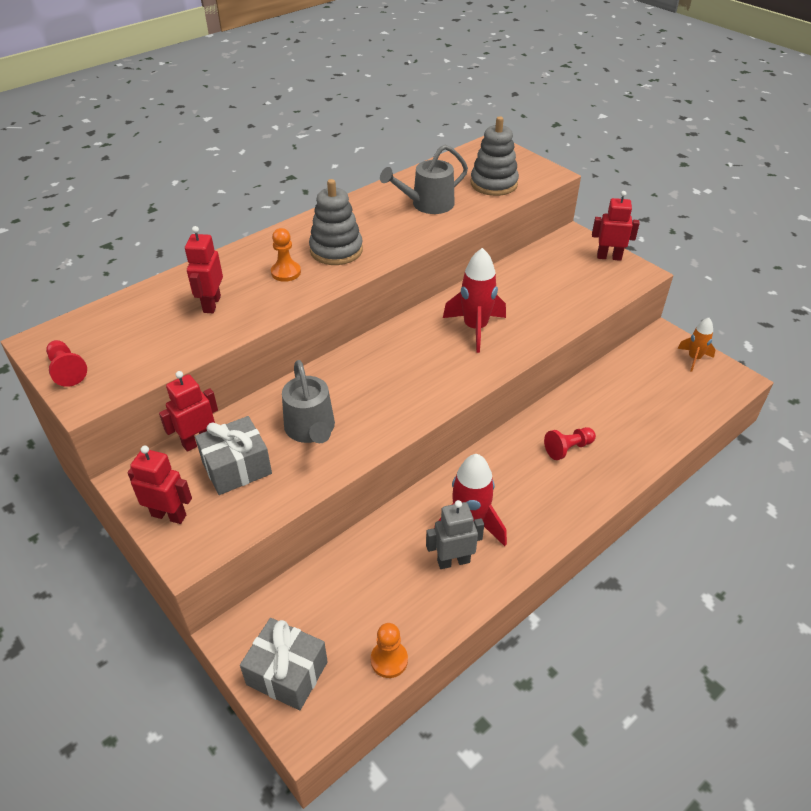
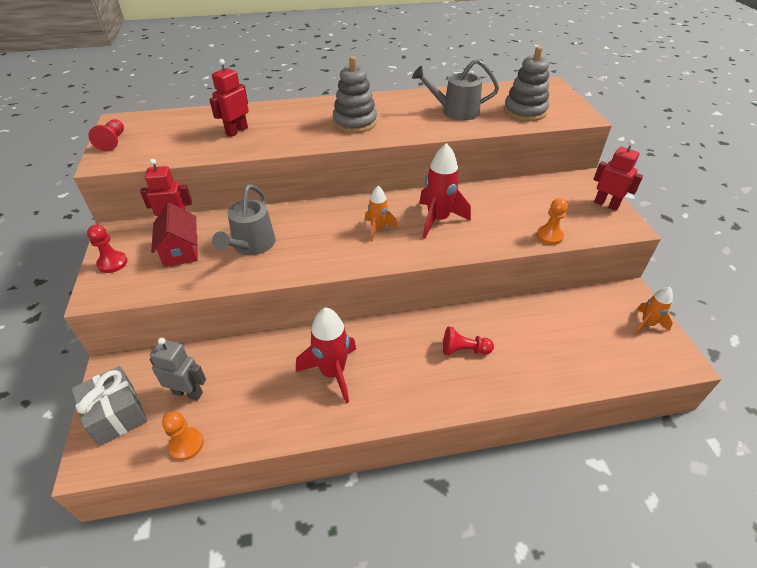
camera: 30 degrees right, 0 degrees up
(169, 515) = (112, 263): red robot -> red pawn
(236, 467) = (181, 250): grey gift -> red house
(286, 272) = (305, 126): orange pawn -> orange pawn (549, 236)
(426, 360) = (378, 229): none -> orange rocket
(453, 561) = (297, 394): grey robot -> grey robot (188, 393)

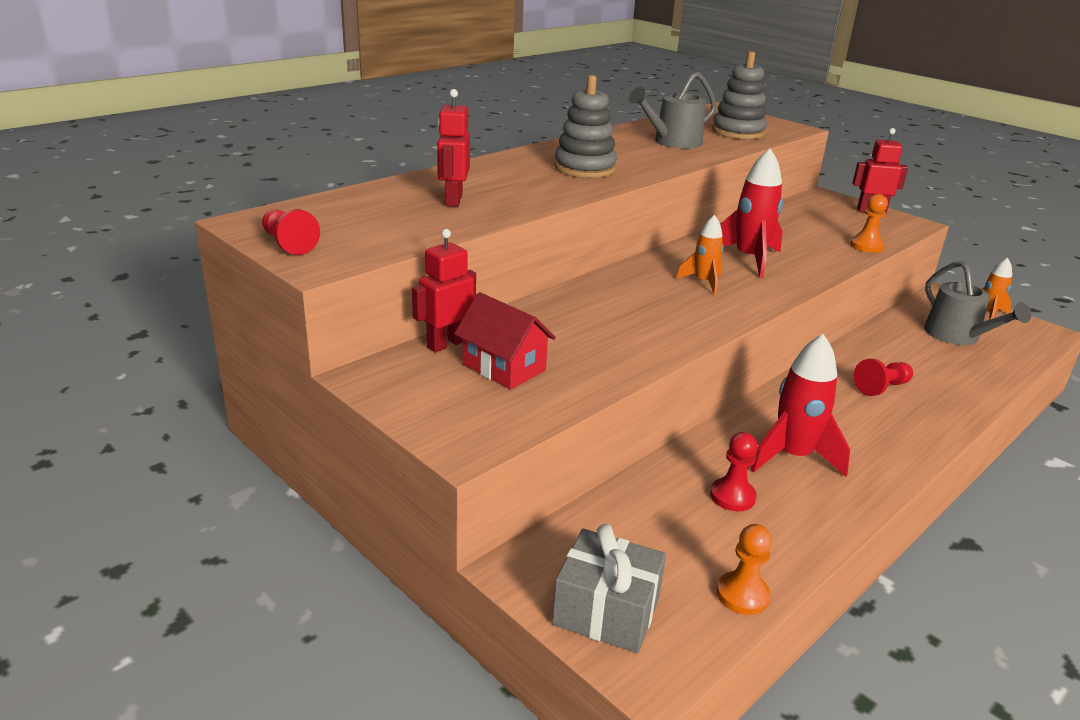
camera: 35 degrees left, 15 degrees down
(112, 263) = (428, 409): red pawn -> red pawn (732, 496)
(188, 393) = (663, 546): grey robot -> none
(251, 245) = (587, 336): grey watering can -> grey watering can (957, 336)

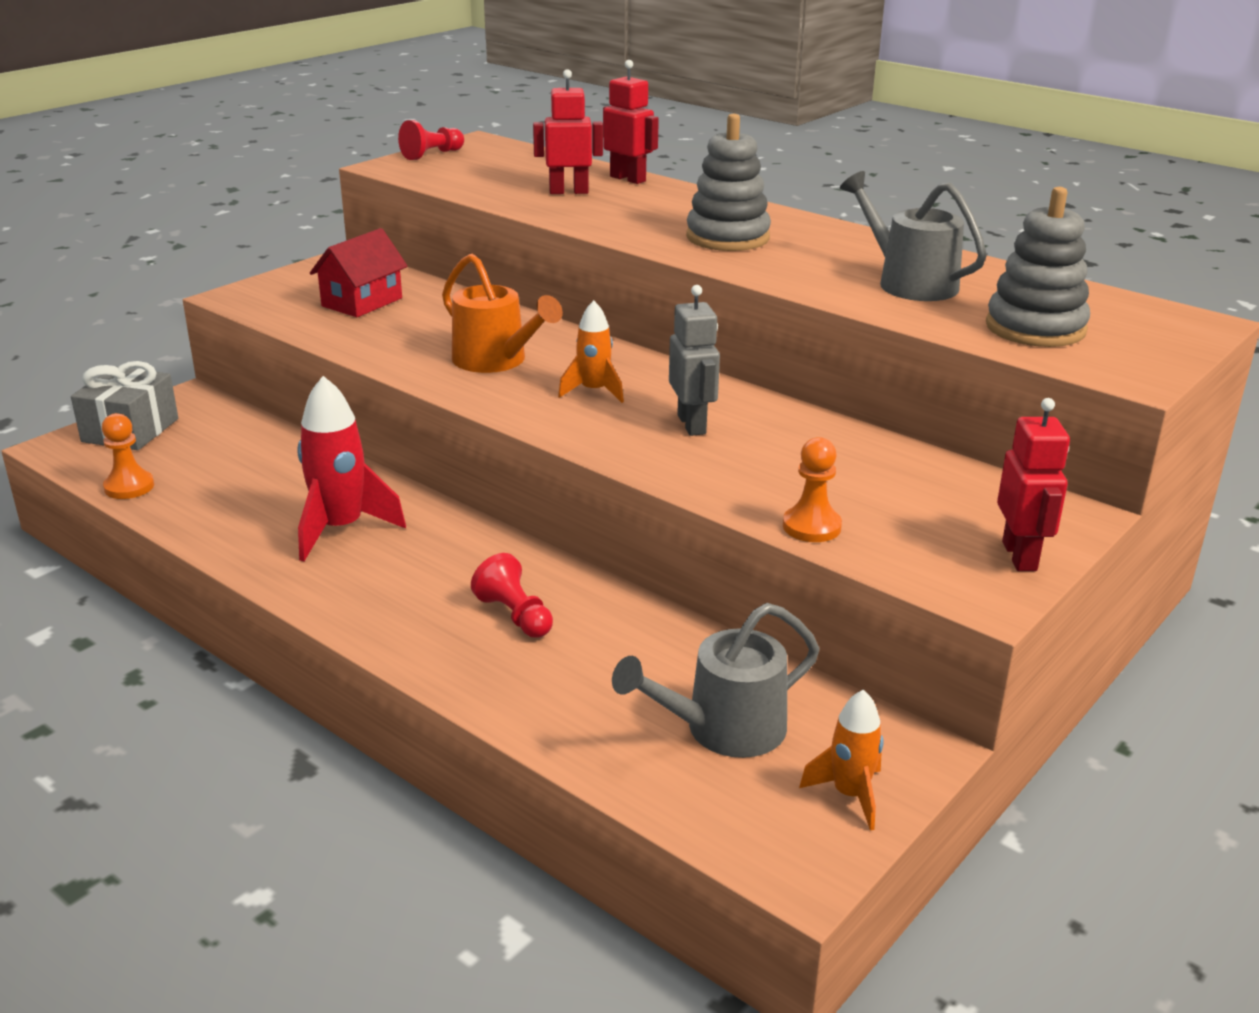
camera: 85 degrees right, 0 degrees up
(446, 344) = (405, 280): red robot -> red robot (628, 179)
(649, 312) = (496, 361): none -> orange watering can
(732, 496) = (271, 489): red pawn -> none
(749, 259) = (692, 424): red rocket -> grey robot

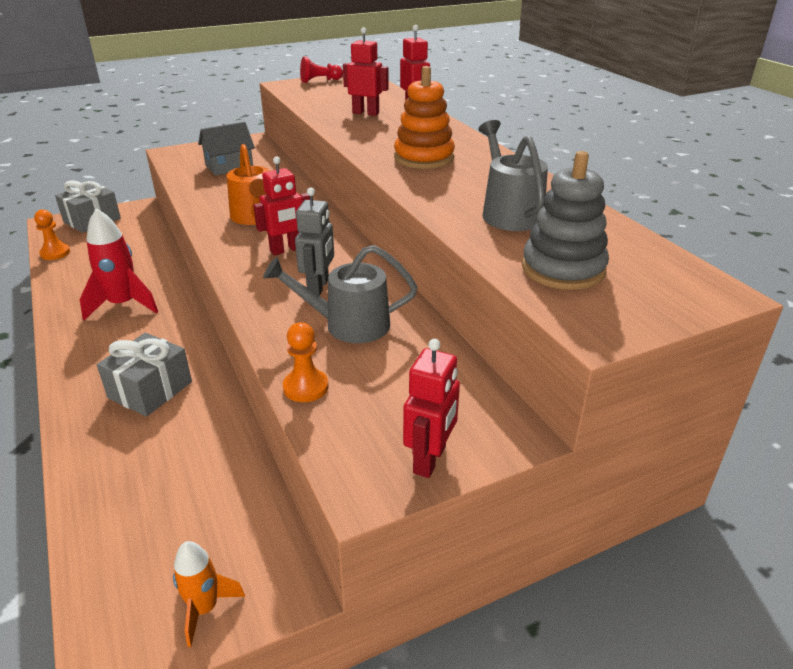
camera: 25 degrees right, 5 degrees up
(362, 302) = (229, 166): red house -> grey house
(515, 616) = (150, 390): red pawn -> grey gift
(594, 391) = (286, 250): orange rocket -> red robot
(724, 729) = (181, 519): grey watering can -> grey watering can (348, 325)
(727, 237) = (424, 158): grey stacking toy -> orange stacking toy

